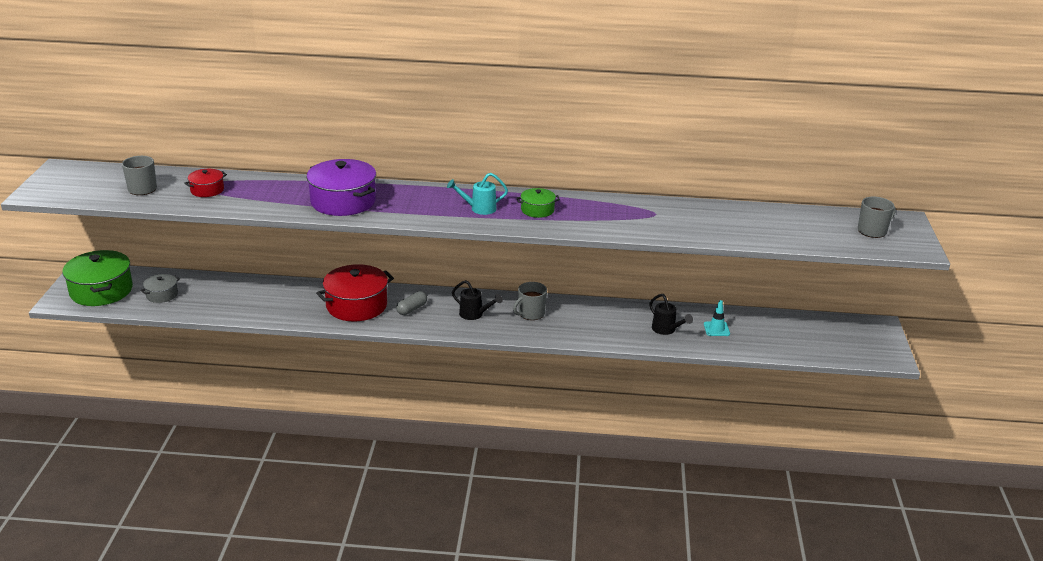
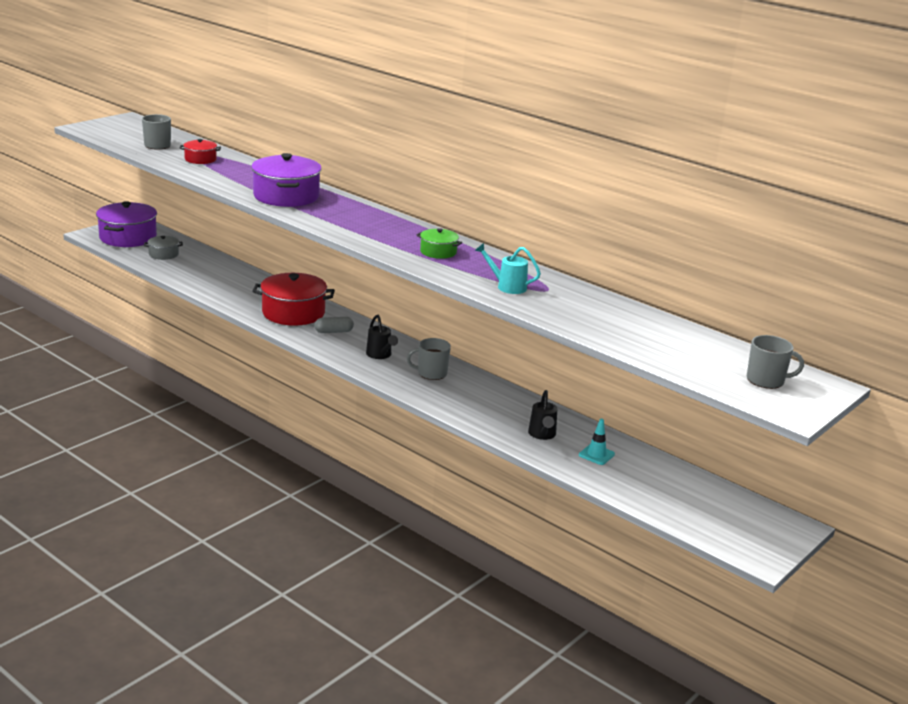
camera: 35 degrees right, 5 degrees down
(101, 290) = (128, 237): green pot -> purple pot
(479, 209) = (388, 235): turquoise watering can -> turquoise watering can (507, 286)

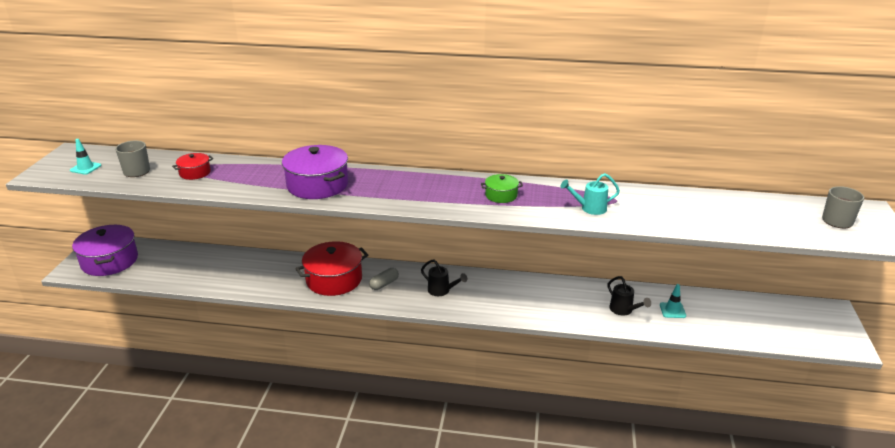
camera: 30 degrees left, 5 degrees up
(123, 132) = (85, 168): none -> turquoise traffic cone
(163, 254) = (162, 266): grey pot -> none
(431, 373) = (494, 291): grey mug -> none

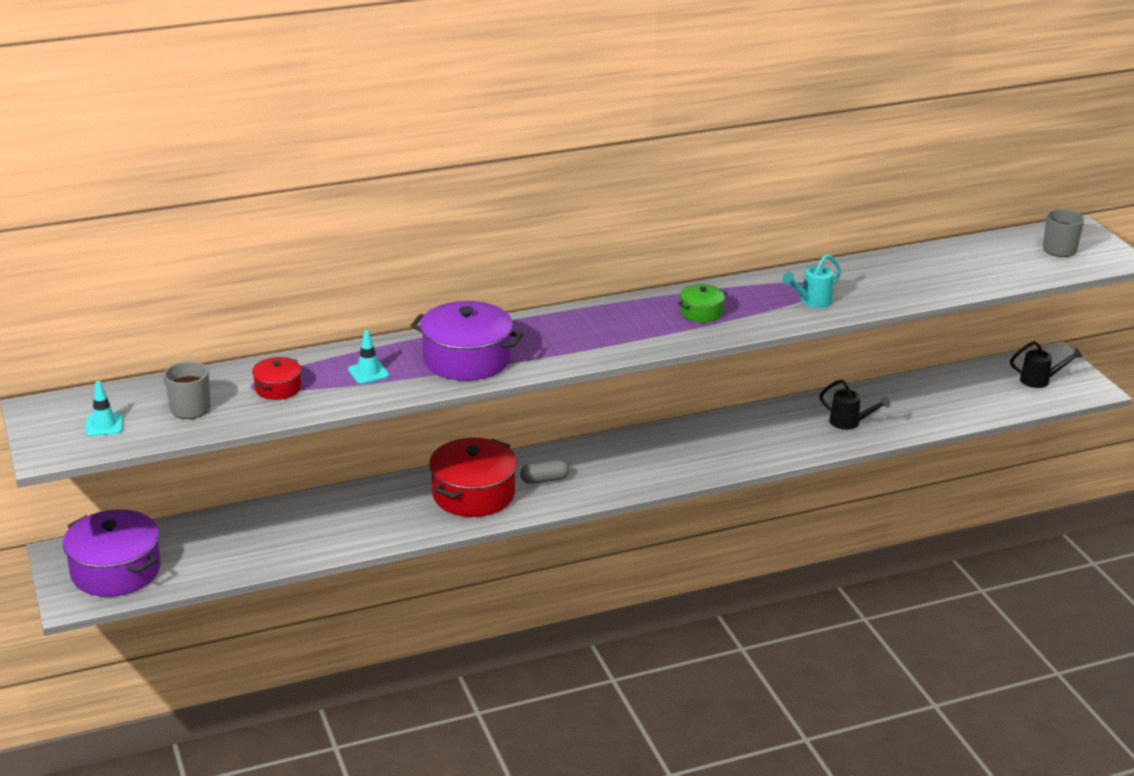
camera: 30 degrees left, 0 degrees up
(384, 284) = (544, 479): grey capsule -> grey capsule turned 60 degrees clockwise
(441, 291) = (624, 465): black watering can -> black watering can (1039, 380)
(672, 310) = (899, 407): turquoise traffic cone -> turquoise traffic cone (368, 372)

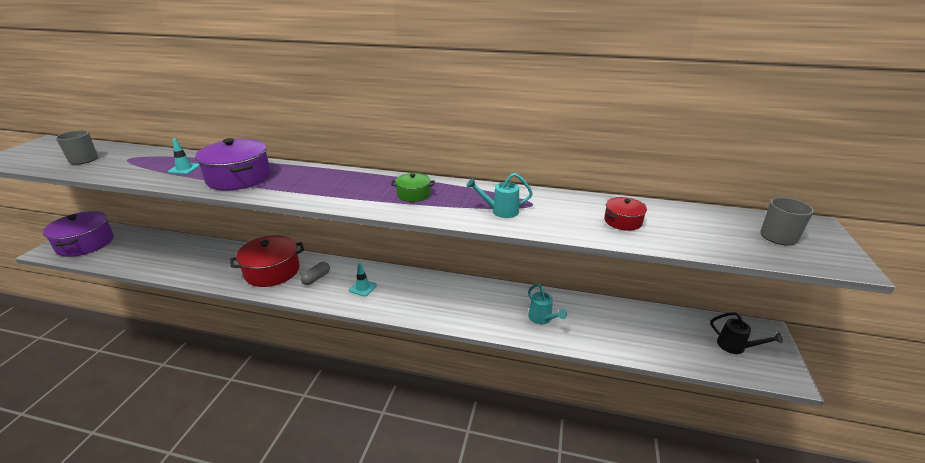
camera: 35 degrees right, 0 degrees up
(104, 425) = (42, 155): turquoise traffic cone -> turquoise traffic cone (363, 288)
(278, 388) = (134, 163): red pot -> red pot (623, 221)
(544, 479) = (316, 278): grey capsule -> grey capsule turned 75 degrees counterclockwise
(849, 423) = (542, 318): black watering can -> turquoise watering can

